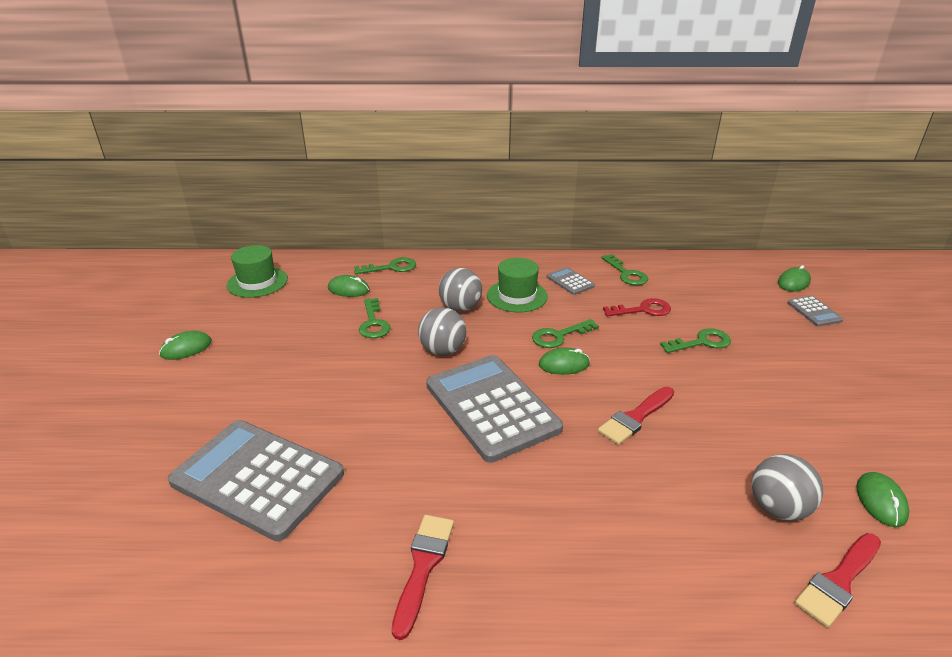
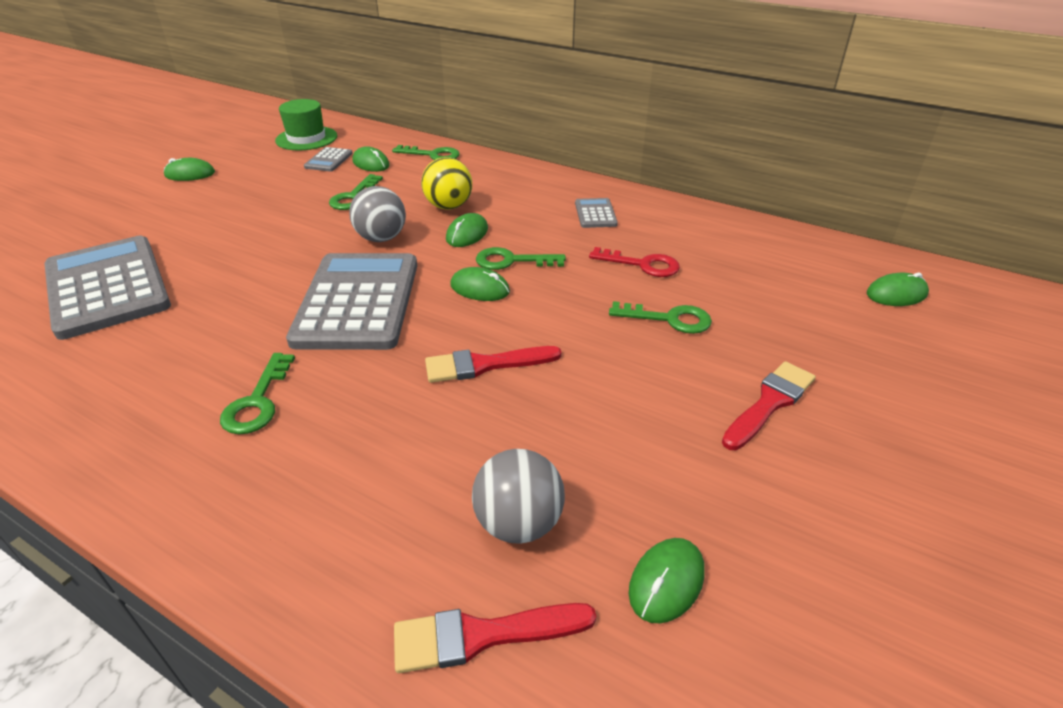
camera: 30 degrees right, 5 degrees up
(423, 566) = (123, 407): red brush -> red brush (770, 403)
(460, 308) = (449, 206): grey ball -> yellow ball
(502, 325) = (467, 234): none -> green mouse
(517, 296) = (519, 211): green hat -> none
(626, 274) = (673, 224): green key -> green key (257, 402)
(814, 312) = (880, 336): grey calculator -> grey calculator (329, 160)

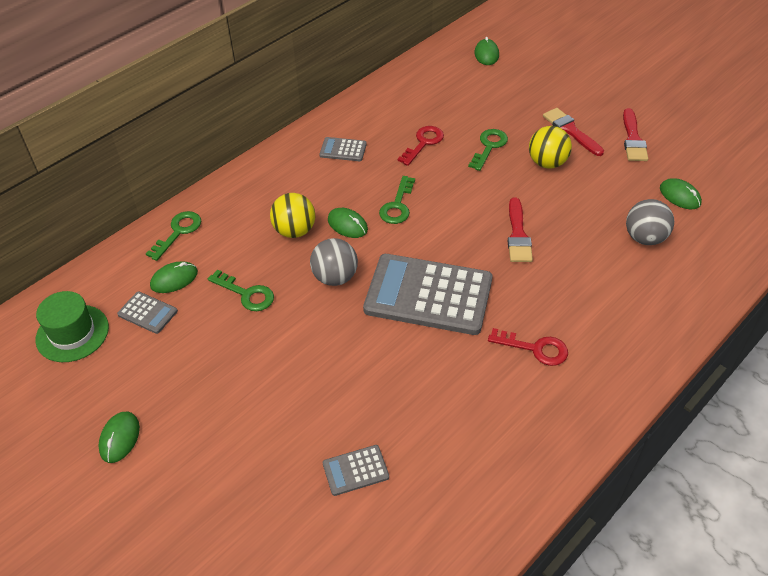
camera: 75 degrees left, 10 degrees up
(107, 287) = (355, 470): grey calculator -> grey calculator, size x0.43
(257, 402) = (535, 348): green key -> red key
(480, 288) = (430, 227): green mouse -> none
(482, 636) = (706, 259): red brush -> red brush (633, 139)
(665, 381) = (547, 163): none -> yellow ball

